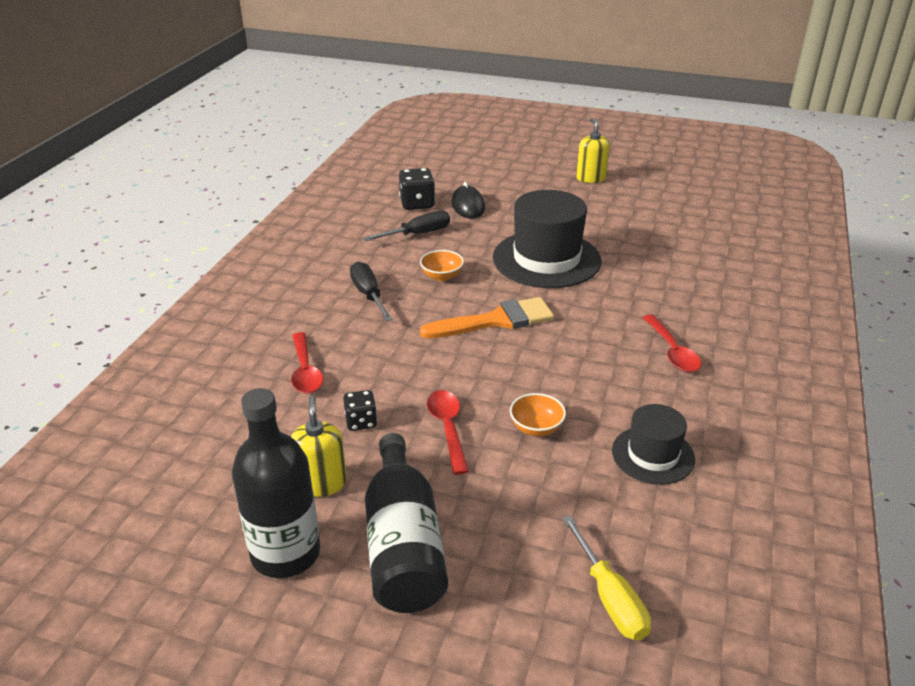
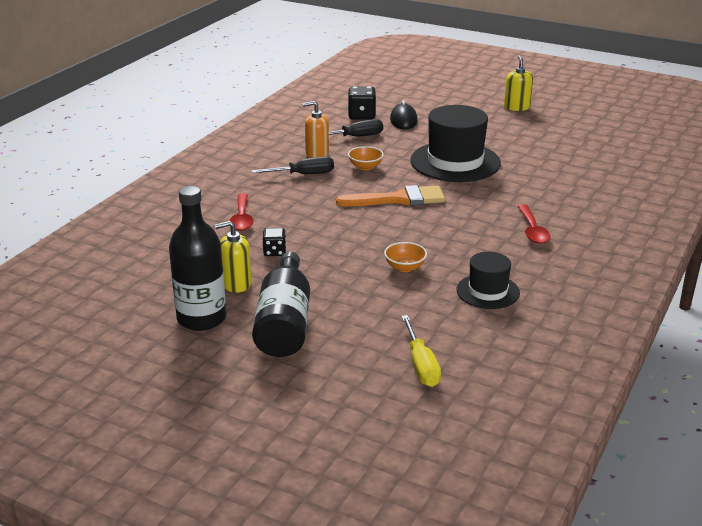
camera: 10 degrees right, 5 degrees down
(321, 483) = (236, 284): yellow soap dispenser -> yellow soap dispenser turned 105 degrees counterclockwise
(368, 295) = (303, 174): black screwdriver -> black screwdriver turned 90 degrees clockwise
(377, 263) = (317, 154): none -> orange soap dispenser
(448, 428) = (338, 261): red spoon -> none

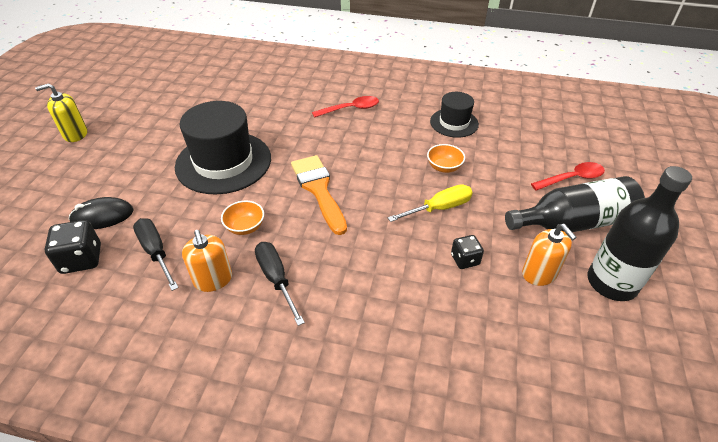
camera: 105 degrees left, 15 degrees up
(236, 284) = (539, 274): yellow soap dispenser -> orange soap dispenser
(242, 218) = (407, 310): red spoon -> red spoon (572, 178)
(421, 365) = (566, 142): yellow screwdriver -> yellow screwdriver (439, 208)

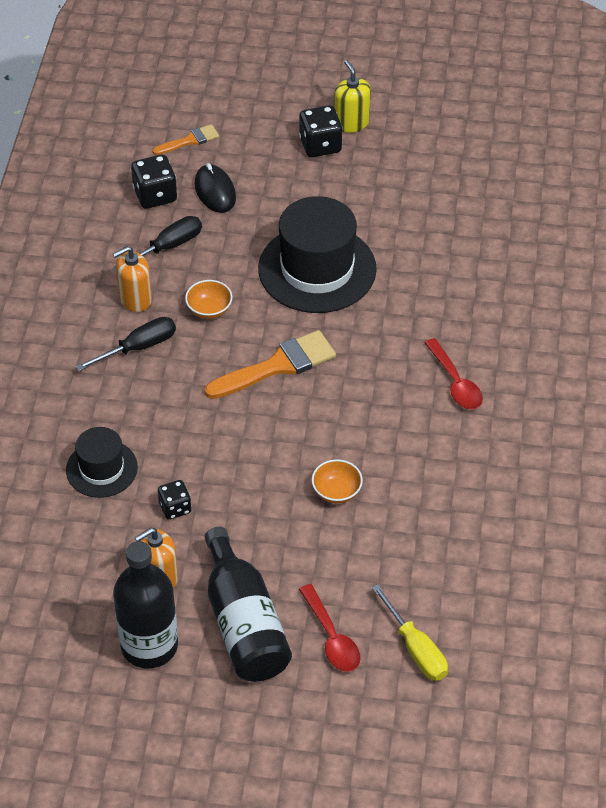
camera: 85 degrees right, 5 degrees up
(24, 231) = (189, 140): none -> orange brush
(88, 151) = (320, 145): none -> black dice
(439, 208) = (257, 485): yellow screwdriver -> yellow screwdriver (415, 648)
(454, 123) = (442, 506): black hat -> black hat (101, 469)

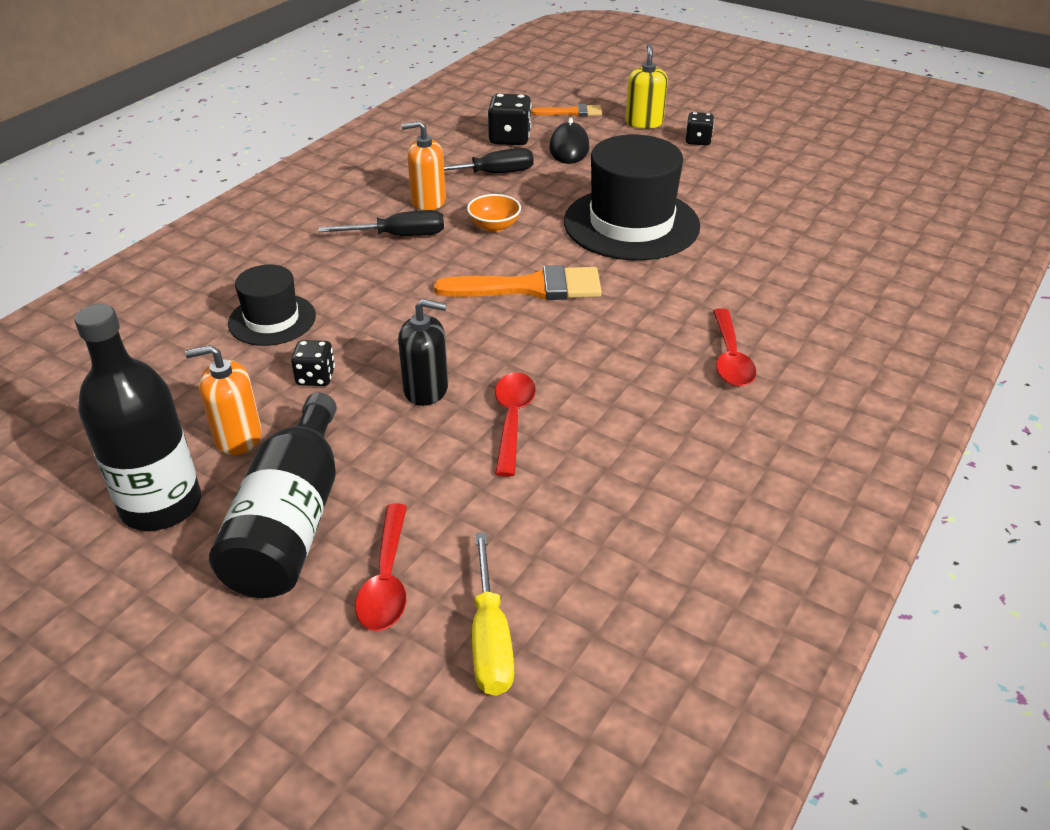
camera: 25 degrees right, 10 degrees down
(261, 488) = (426, 389): none -> black soap dispenser
(320, 145) = (698, 141): black dice -> black dice, size x0.64
(336, 492) = (512, 420): orange bowl -> red spoon
(351, 123) = (740, 133): yellow soap dispenser -> yellow soap dispenser (644, 123)

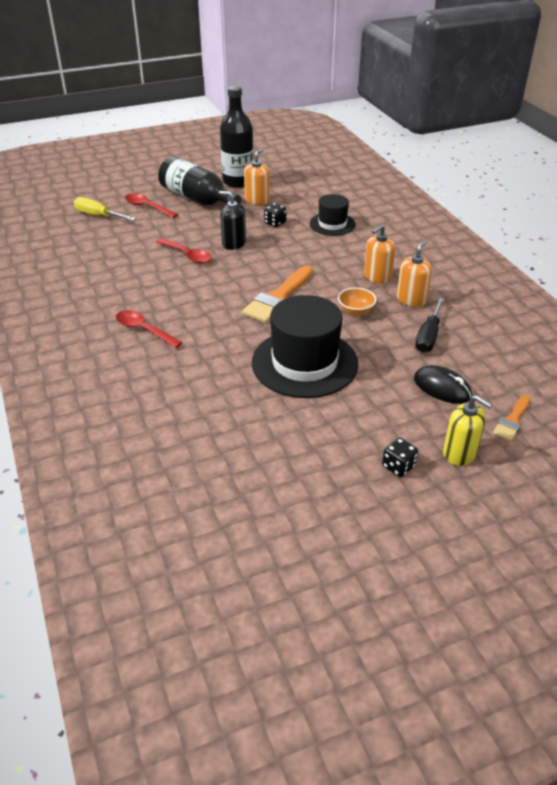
camera: 125 degrees right, 0 degrees up
(398, 236) = (377, 277): black screwdriver -> orange soap dispenser
(426, 389) = (234, 243): black soap dispenser -> black soap dispenser turned 75 degrees clockwise
(510, 138) = (482, 366): black dice -> none

